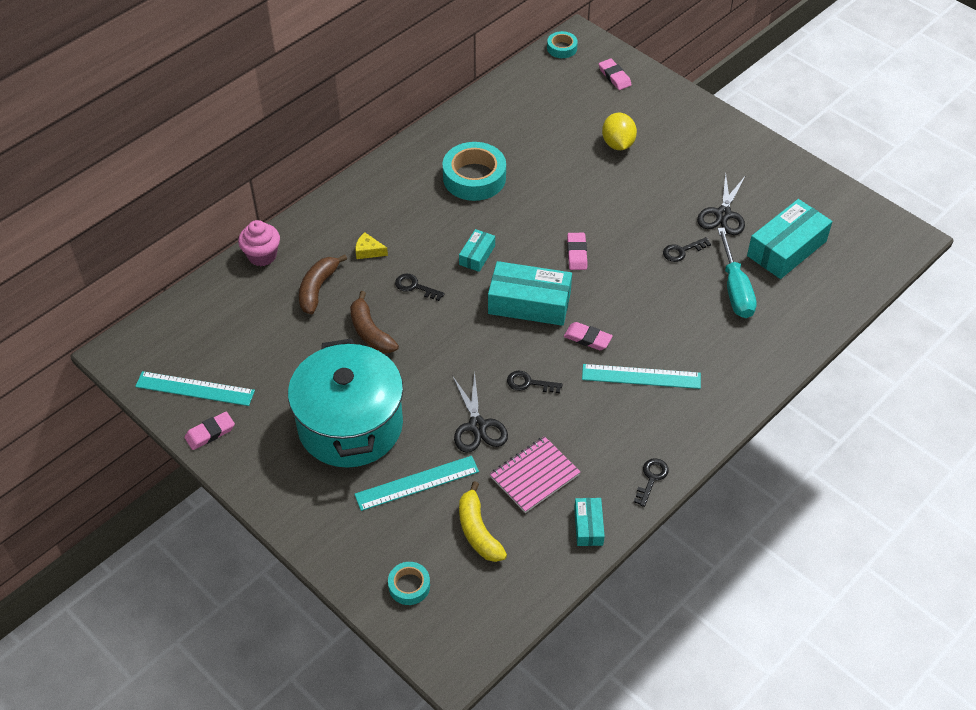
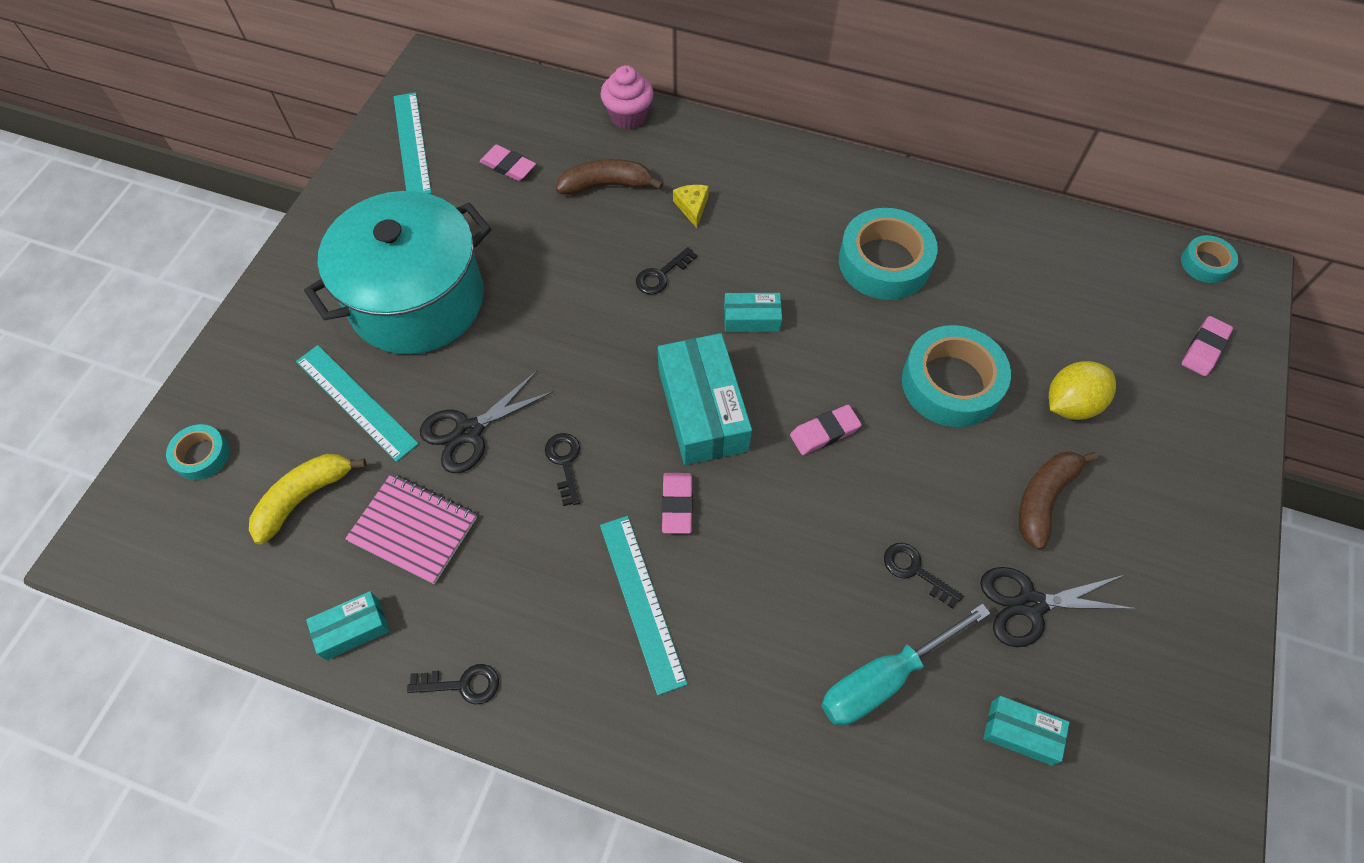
camera: 65 degrees right, 10 degrees up
(210, 433) = (357, 181): pink eraser -> pink eraser (508, 166)
(370, 332) = (566, 261): brown banana -> brown banana (1044, 499)
(415, 287) = (661, 275): black key -> black key turned 135 degrees counterclockwise
(576, 186) = (951, 383): none -> turquoise tape
(786, 248) = (1021, 733): turquoise box -> turquoise box, size x0.52

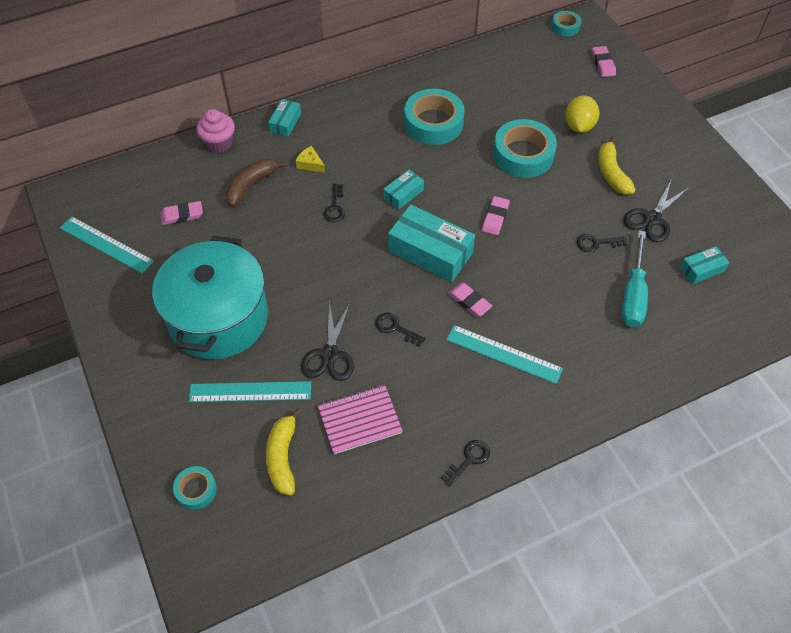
camera: 45 degrees left, 5 degrees down
(352, 629) = (387, 488): turquoise box -> turquoise box (285, 122)
(1044, 499) = (611, 173): brown banana -> yellow banana

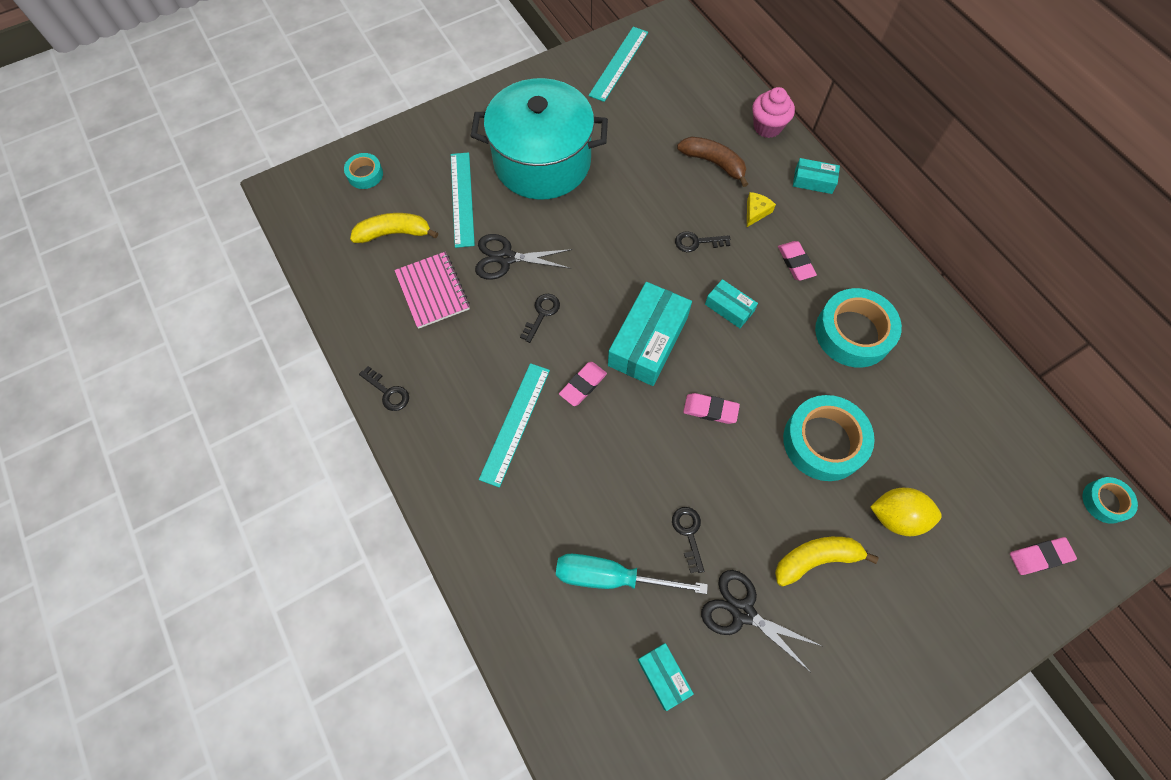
camera: 85 degrees right, 10 degrees up
(182, 215) = (663, 113): pink eraser -> pink eraser (795, 262)

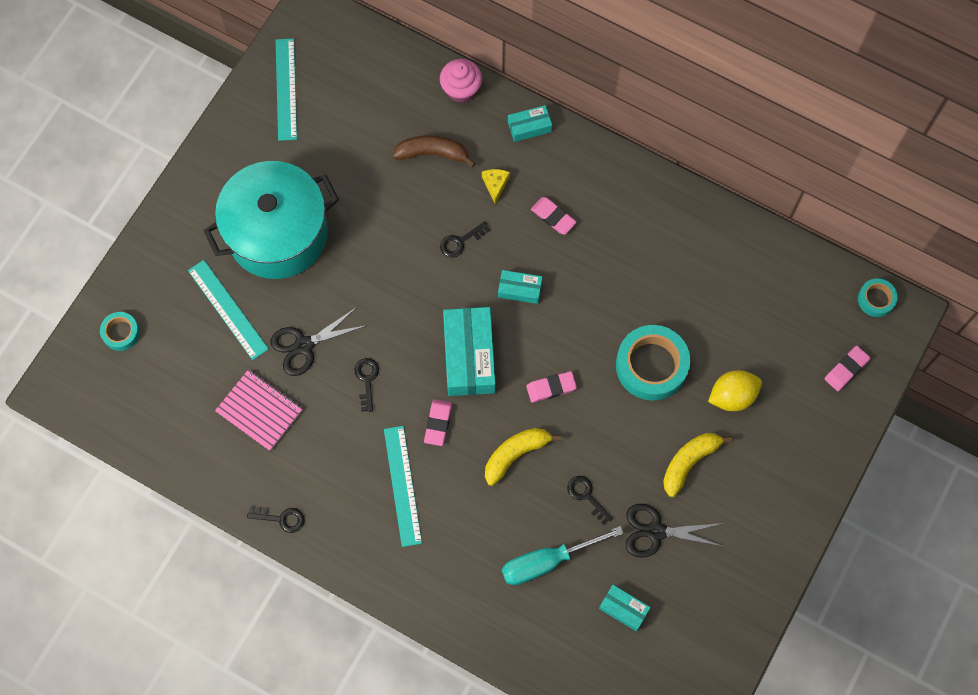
camera: 30 degrees left, 5 degrees up
(394, 233) = (189, 375): yellow banana -> yellow banana (516, 454)
(853, 333) = (630, 258): turquoise tape -> none

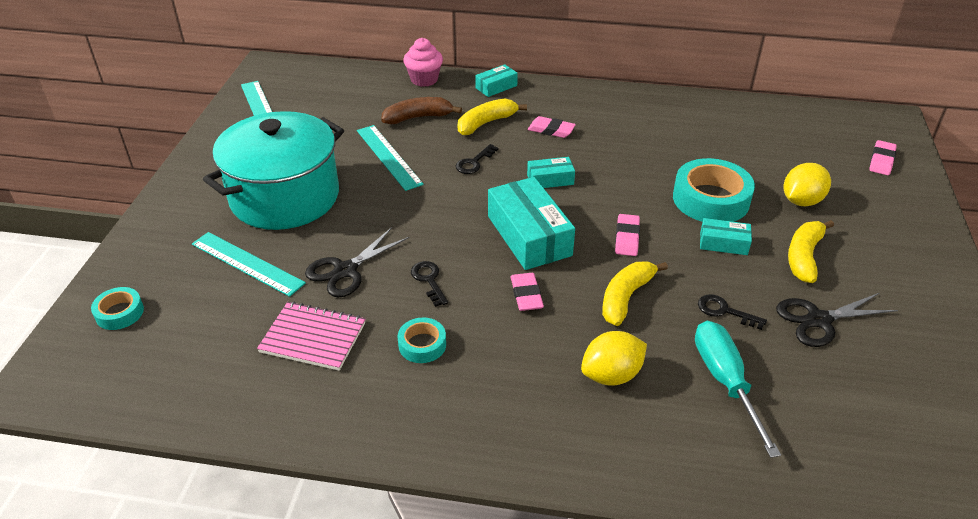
camera: 20 degrees left, 30 degrees down
(281, 518) = (379, 435): black key -> none
(402, 485) = (516, 359): turquoise ruler -> turquoise ruler (388, 156)
(466, 525) = (611, 375): none -> yellow lemon
(495, 185) = (486, 123): yellow cheese -> yellow banana
(547, 561) = (725, 381): turquoise screwdriver -> turquoise screwdriver turned 120 degrees clockwise
(551, 388) = (627, 238): pink eraser -> pink eraser turned 45 degrees counterclockwise
(623, 609) = (843, 400): turquoise box -> turquoise box (723, 243)
(876, 299) = (862, 116): turquoise tape -> turquoise tape (422, 345)

